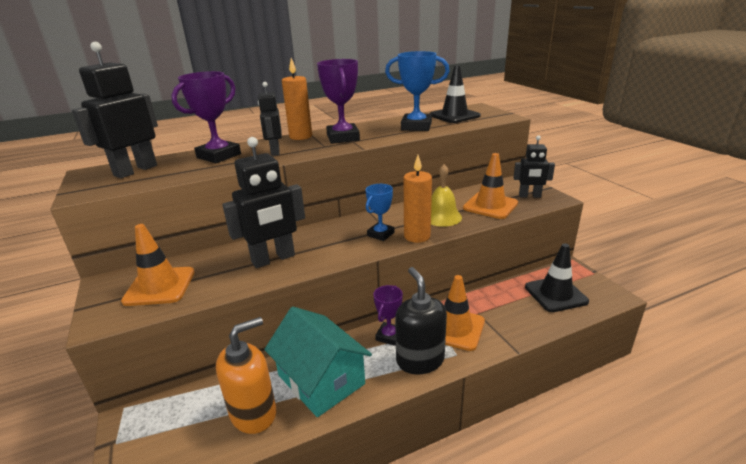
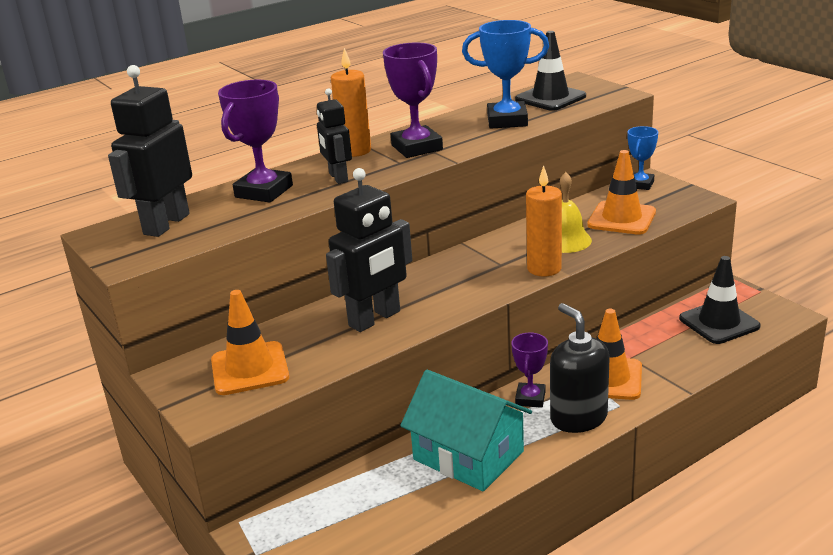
camera: 10 degrees left, 0 degrees up
(254, 413) = (405, 500): orange soap dispenser -> none
(380, 234) = (496, 272): blue trophy -> blue trophy (640, 184)
(529, 196) = (668, 200): black robot -> none

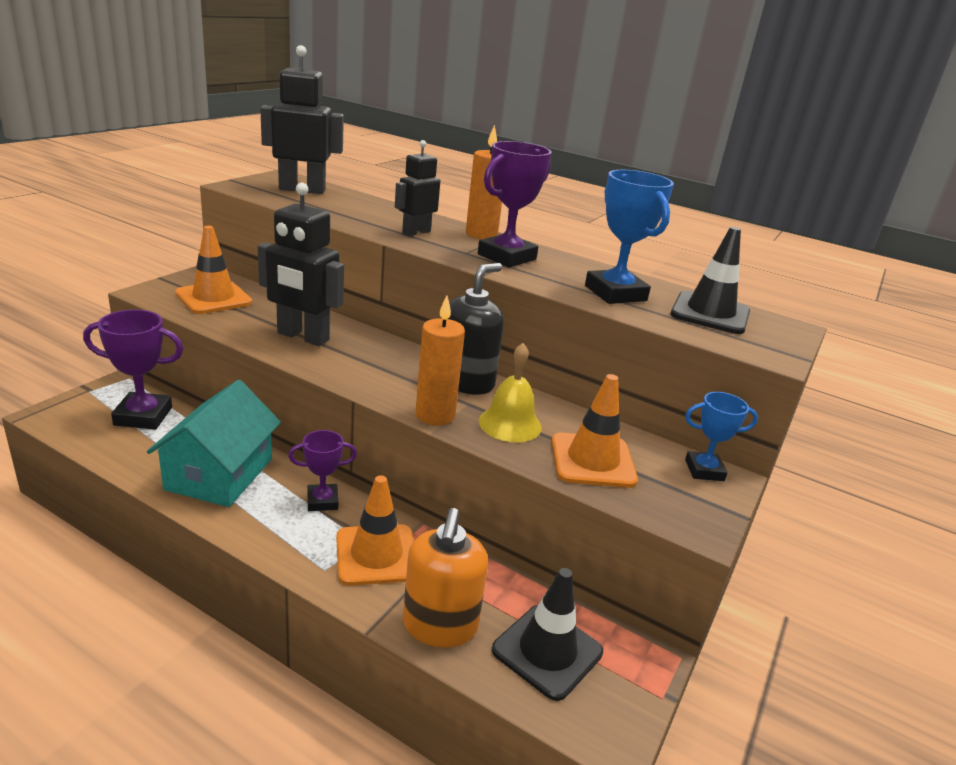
camera: 60 degrees right, 0 degrees up
(264, 191) = (374, 211): purple trophy -> purple trophy (143, 416)
(578, 418) = (294, 539): black soap dispenser -> black soap dispenser (466, 382)
(689, 360) = (439, 626): none -> orange soap dispenser

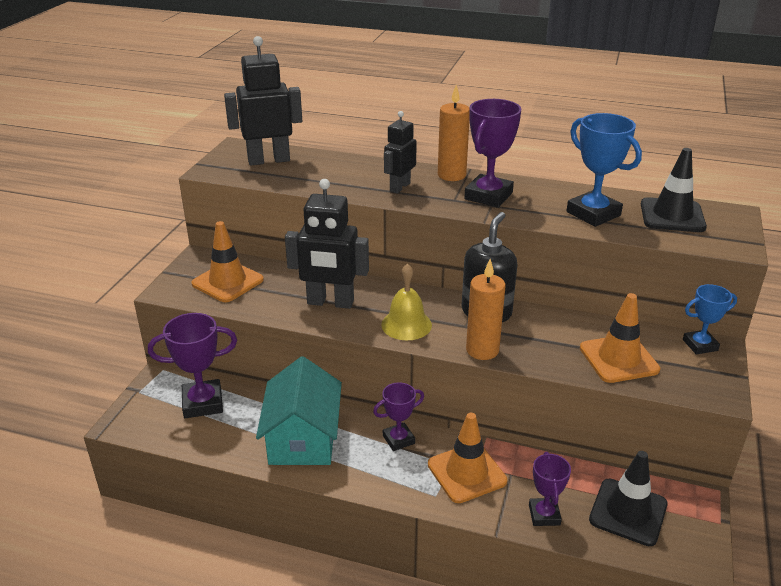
camera: 10 degrees left, 5 degrees up
(439, 626) = (544, 515): orange soap dispenser -> purple trophy
(510, 424) = (541, 342): yellow bell -> yellow bell (406, 324)

